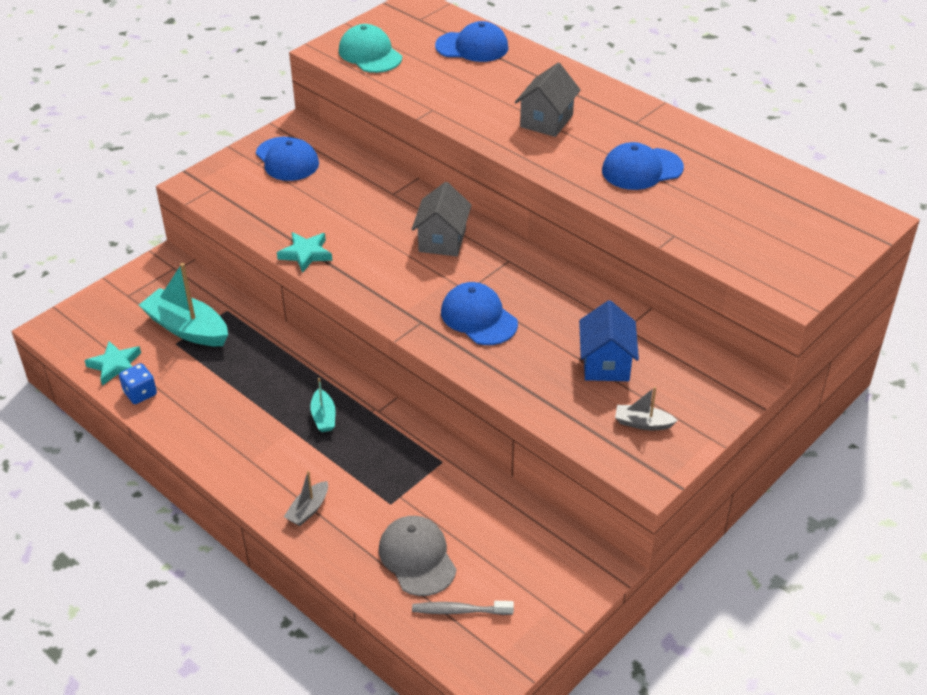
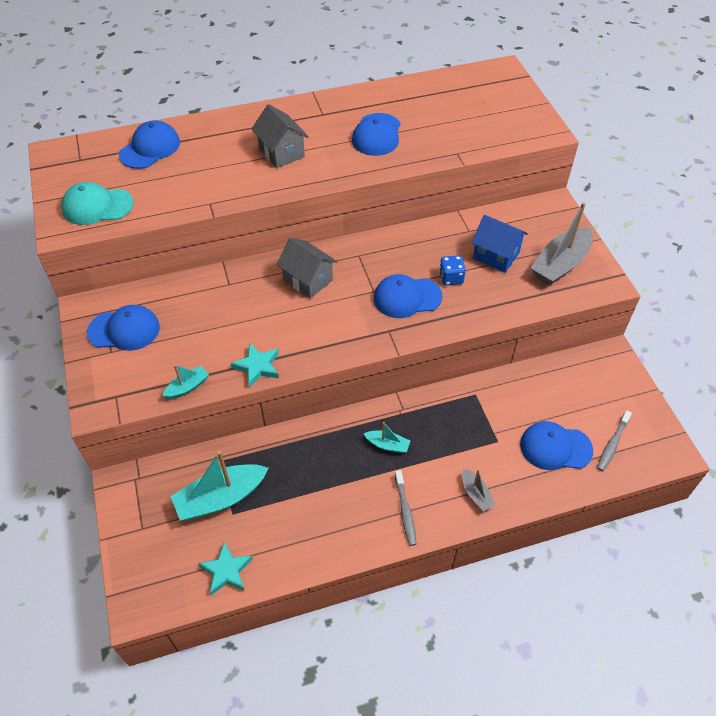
camera: 60 degrees left, 10 degrees up
(140, 393) = (275, 563): blue dice -> blue dice (451, 278)
(251, 223) = (187, 387): none -> turquoise boat
(251, 462) = (405, 511): none -> grey toothbrush
(417, 557) = (555, 447): grey cap -> blue cap
(642, 423) = (560, 264): grey boat -> grey boat, size x1.99

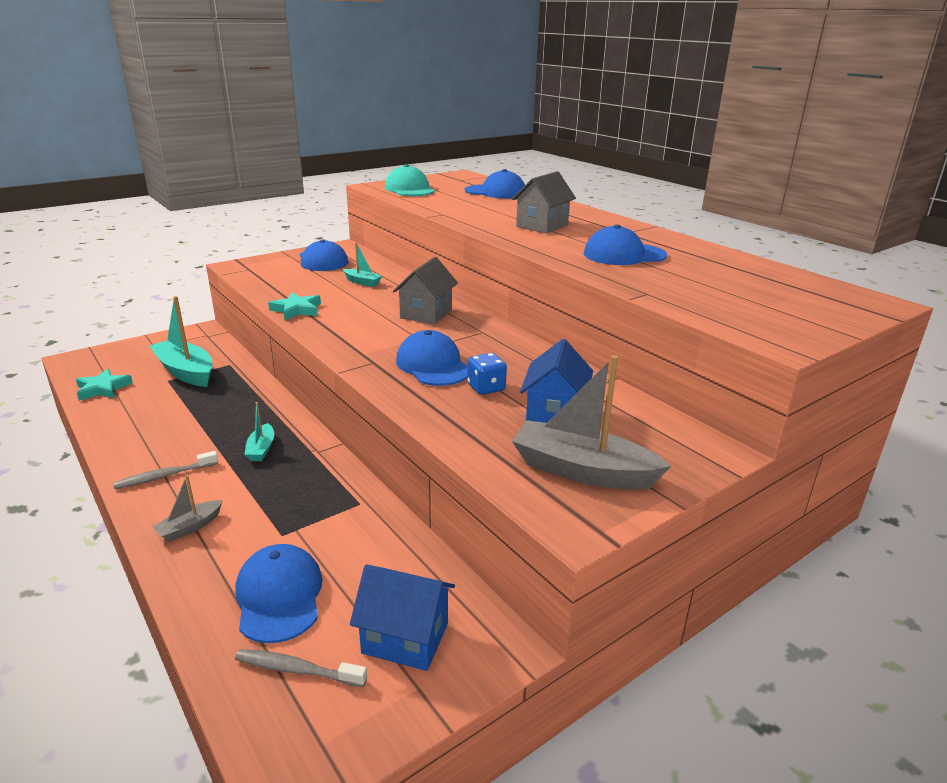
camera: 70 degrees right, 25 degrees down
(187, 387) = (264, 289): turquoise boat -> turquoise boat (362, 282)
(599, 394) = (405, 638): none -> blue house

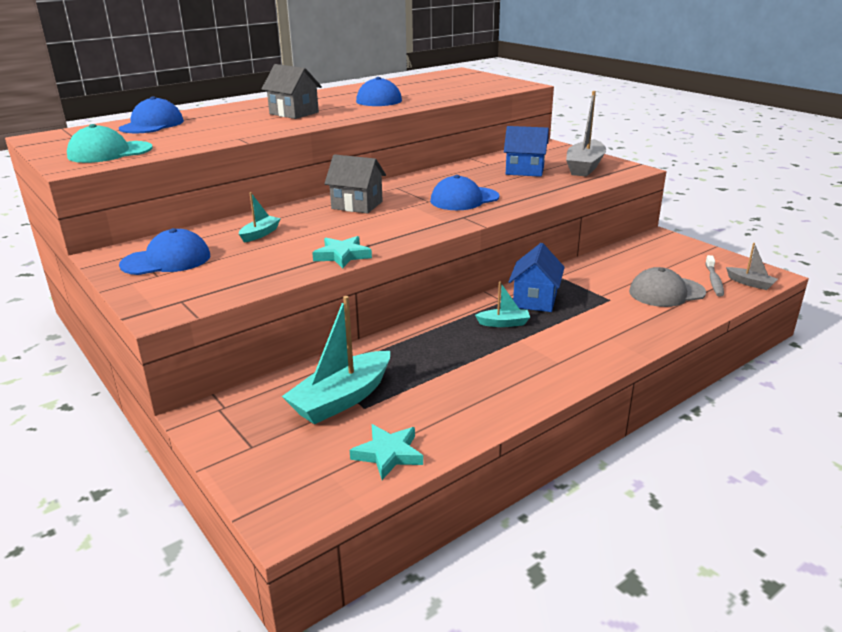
camera: 90 degrees left, 0 degrees up
(164, 476) = (561, 361): grey toothbrush -> none
(190, 527) = (621, 334): grey boat -> grey boat (750, 283)
(279, 596) = (666, 292): blue cap -> grey cap
(405, 638) = (672, 257): blue house -> blue house (535, 300)
(486, 388) = (495, 185): blue dice -> none

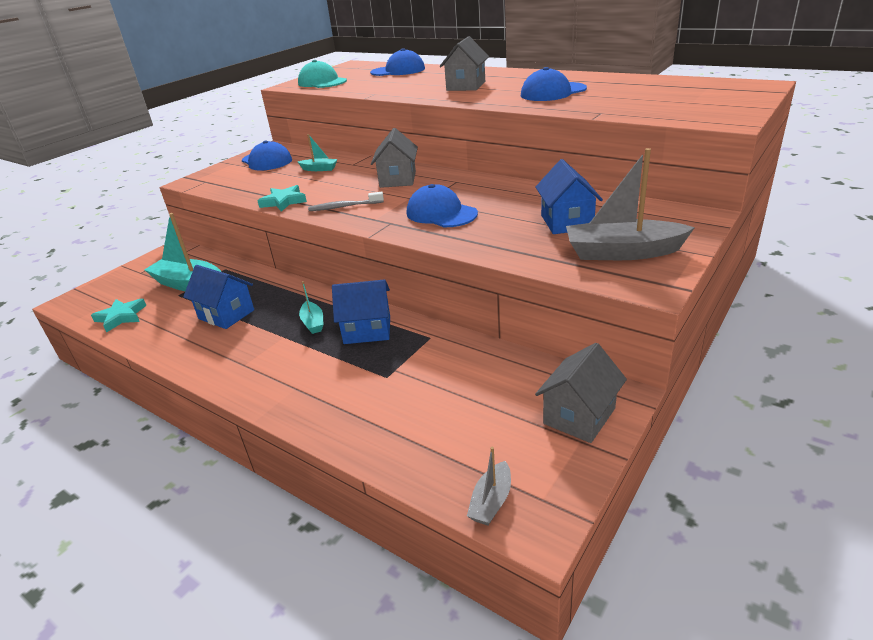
camera: 75 degrees right, 5 degrees up
(448, 371) = (226, 314): none -> blue house
(666, 292) = (423, 418): grey cap -> none
(677, 249) = (579, 416): none -> grey house
(714, 281) = (481, 460): grey toothbrush -> grey toothbrush (344, 207)

